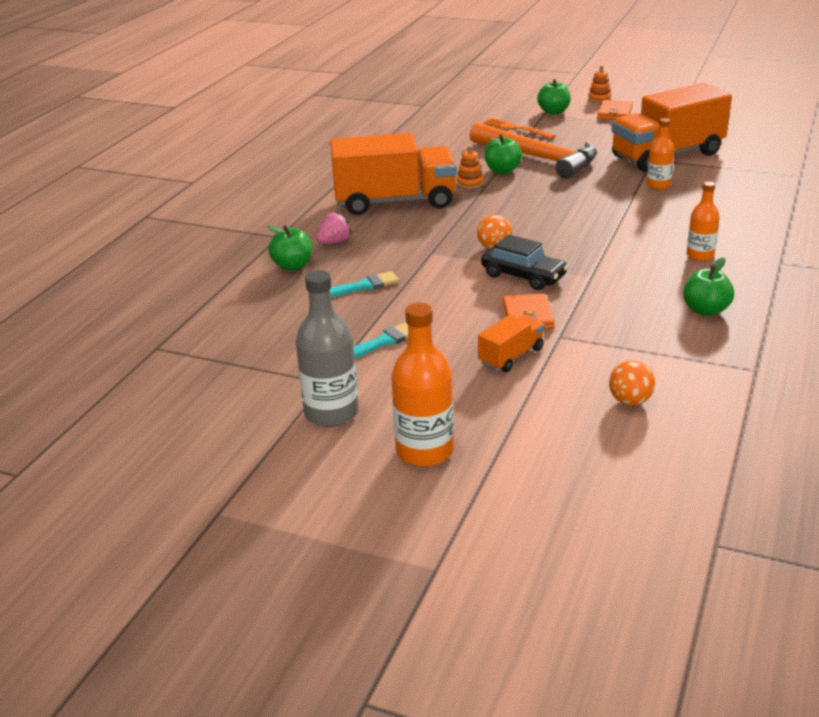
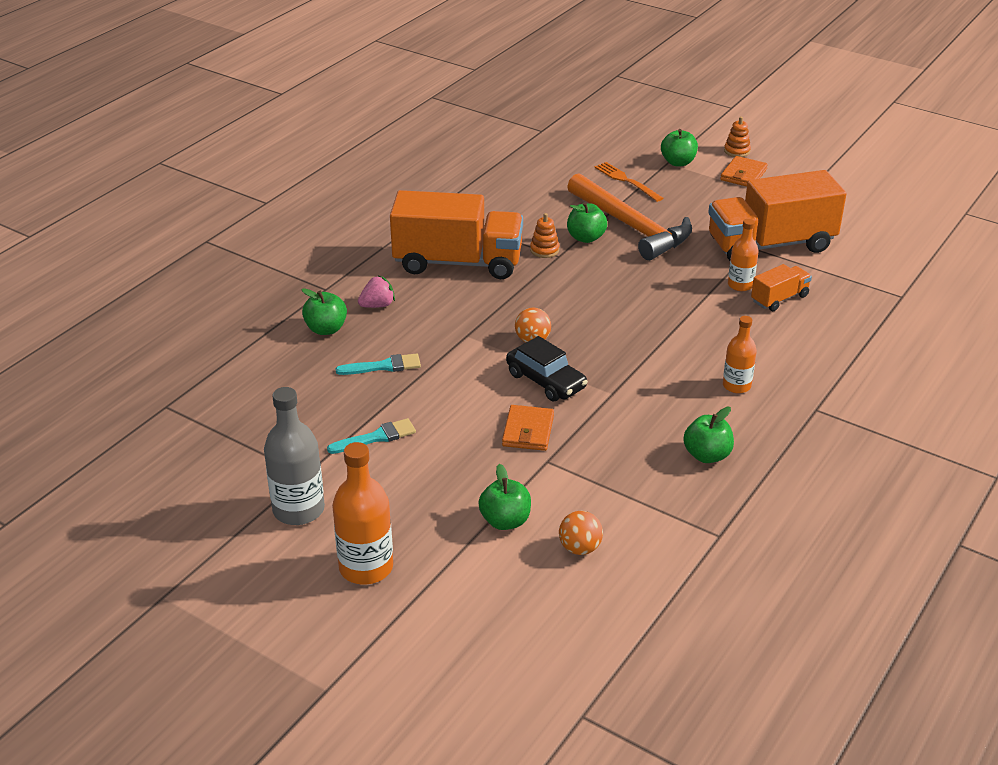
camera: 10 degrees right, 5 degrees up
(511, 356) = (490, 476): orange truck -> orange truck (779, 299)
(545, 390) = (505, 521): none -> green apple

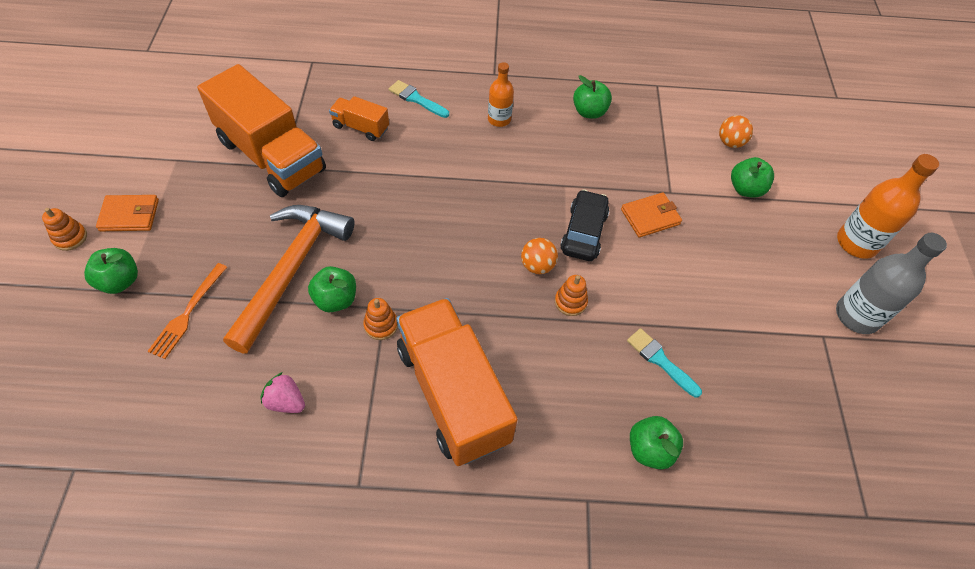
camera: 125 degrees left, 20 degrees up
(376, 437) = (744, 311): turquoise brush -> turquoise brush (416, 99)
(377, 305) = (578, 426): pink strawberry -> pink strawberry (286, 401)
(481, 343) = (570, 302): none -> orange stacking toy
(740, 285) = (354, 157): orange bottle -> none

